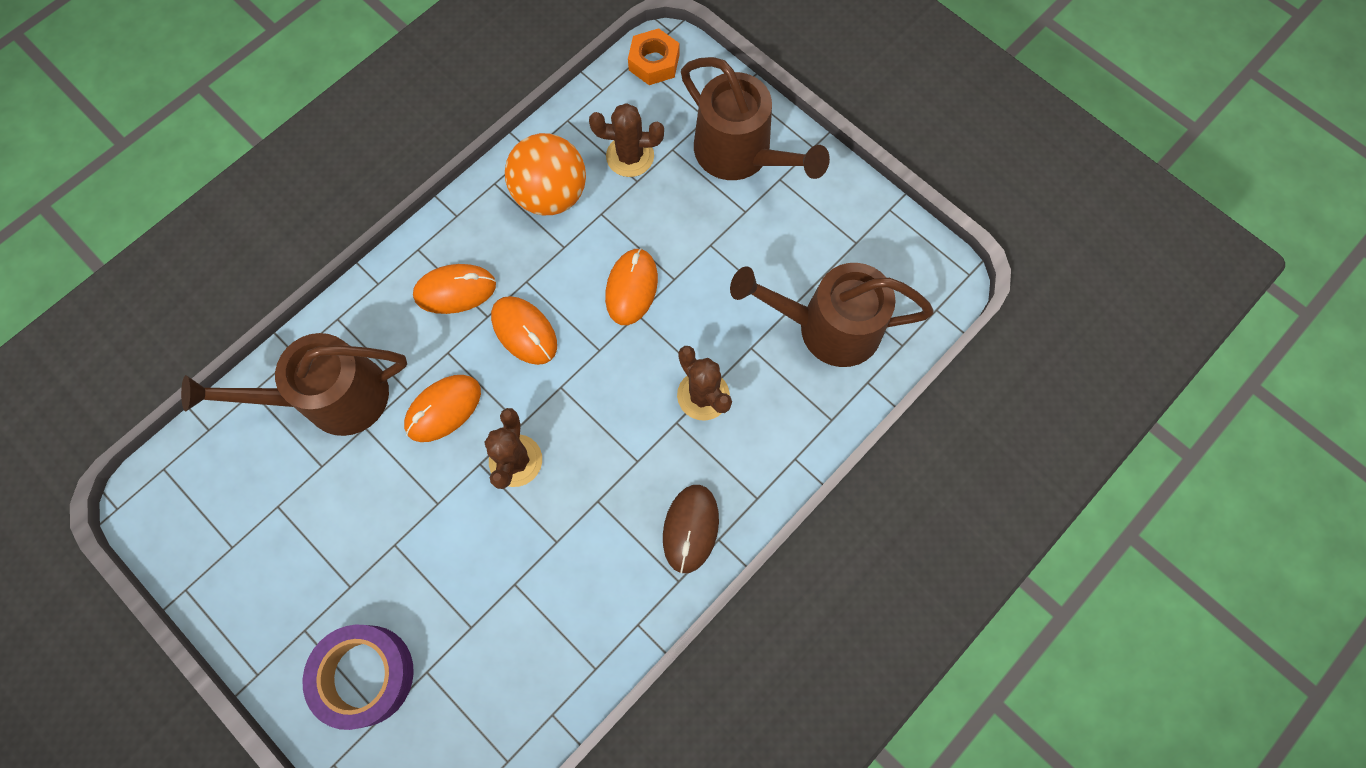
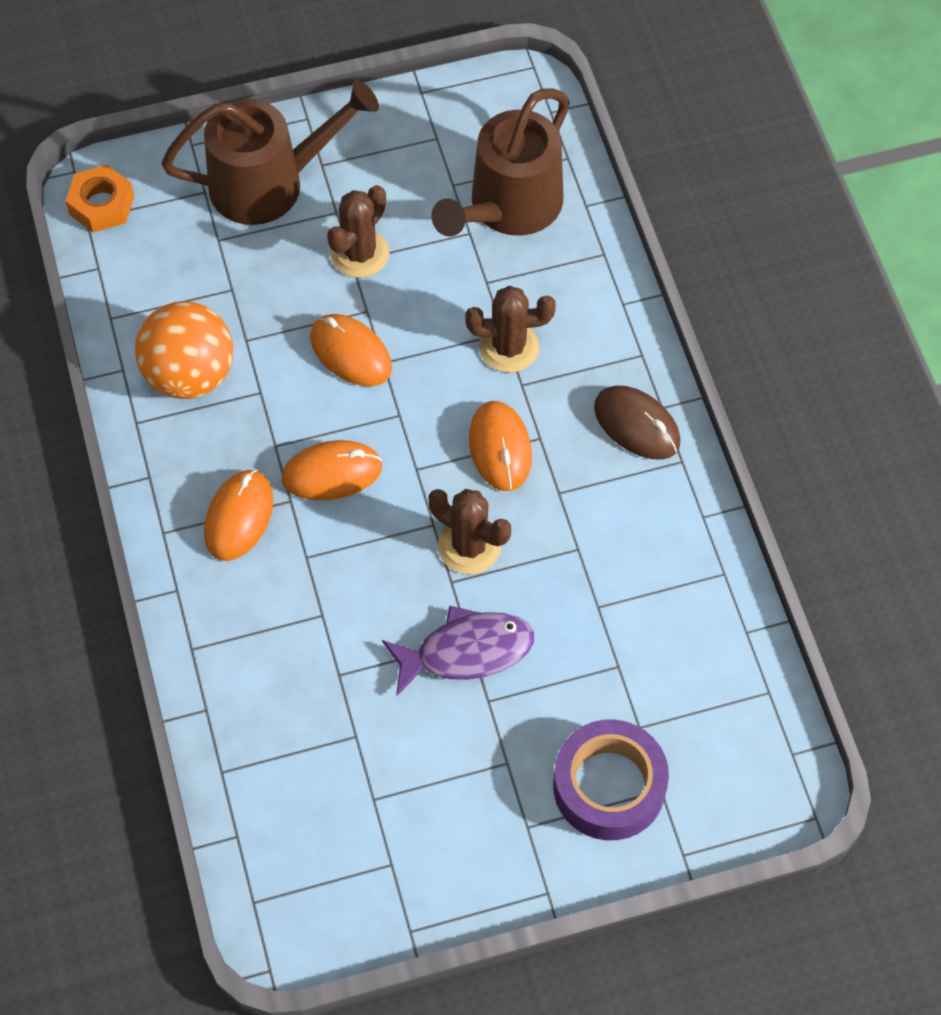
camera: 60 degrees left, 10 degrees down
(332, 398) = (284, 693): brown watering can -> none
(427, 507) = (466, 651): none -> purple fish
(443, 409) = (368, 588): orange mouse -> orange mouse (500, 448)
(630, 156) = (198, 281): brown cactus -> brown cactus (360, 253)

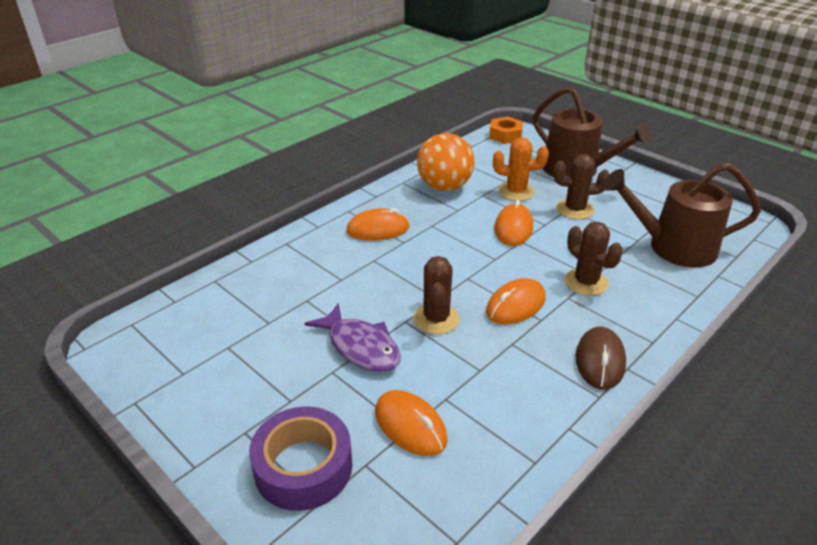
camera: 60 degrees right, 25 degrees down
(268, 294) = (516, 192): none -> orange cactus
(332, 473) = (434, 249): orange mouse -> orange mouse (410, 426)

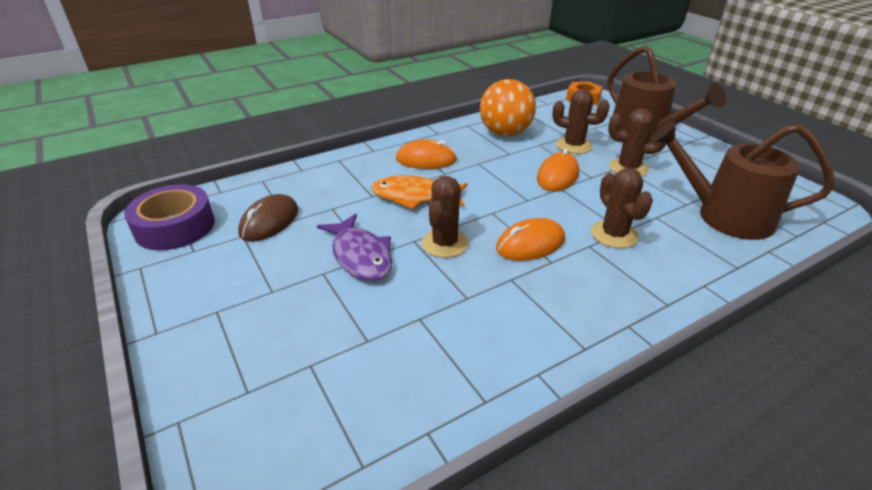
camera: 15 degrees right, 0 degrees up
(303, 467) = (251, 354): purple tape -> purple tape (175, 227)
(384, 273) = (414, 197): none -> orange fish
(410, 426) = (372, 337): orange mouse -> none
(516, 192) = (573, 145): orange cactus -> brown cactus
(600, 361) = (600, 312): brown mouse -> brown mouse (269, 222)

